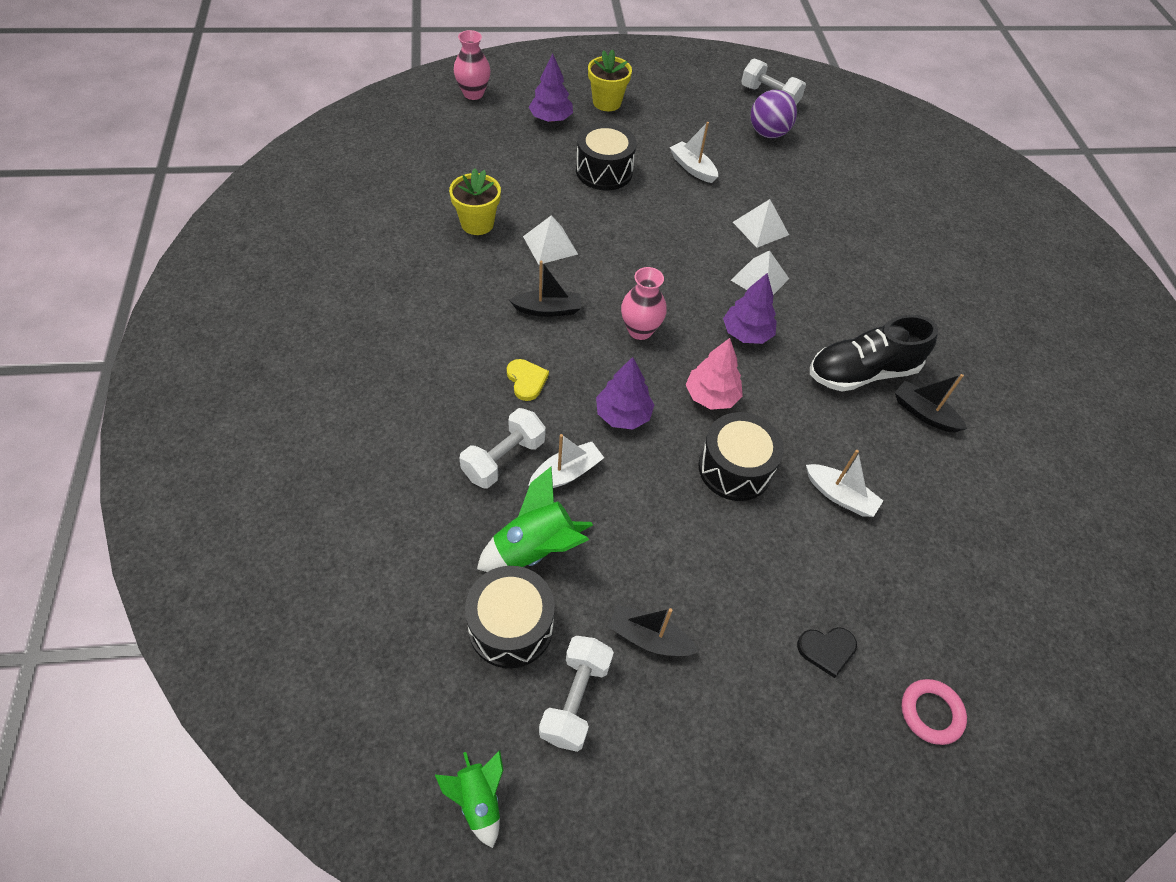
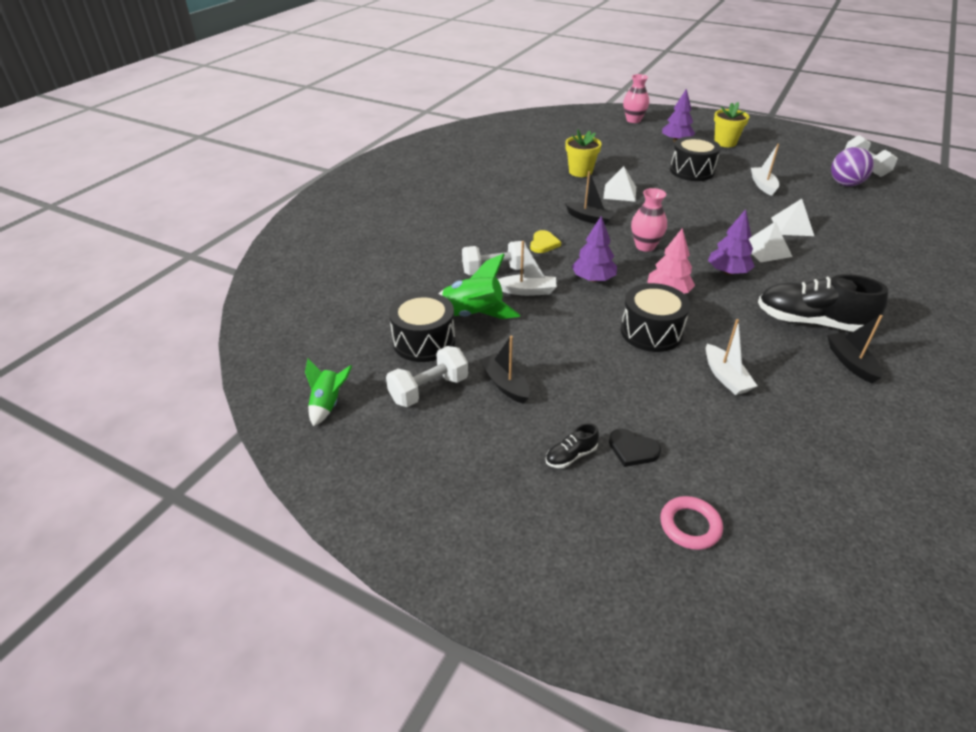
camera: 40 degrees right, 15 degrees down
(781, 697) = (571, 456): none -> black shoe

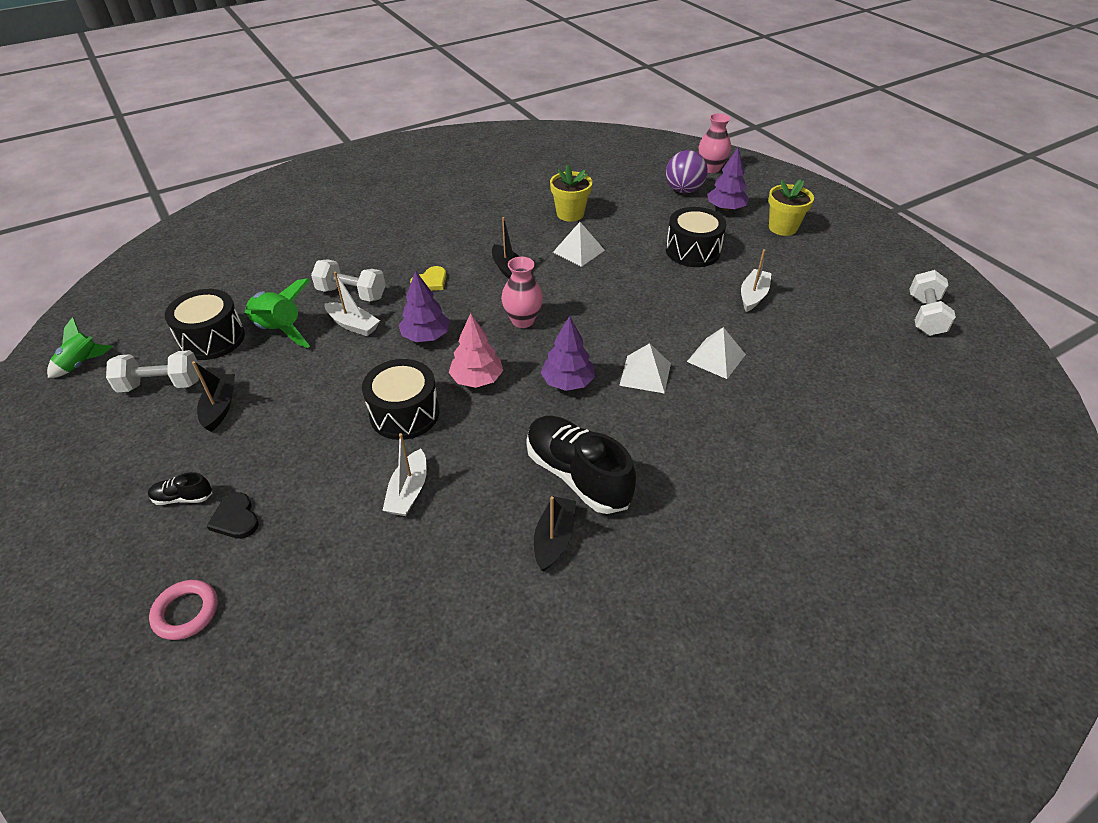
camera: 30 degrees right, 5 degrees up
(845, 184) = (864, 329): purple ball -> purple ball (683, 190)

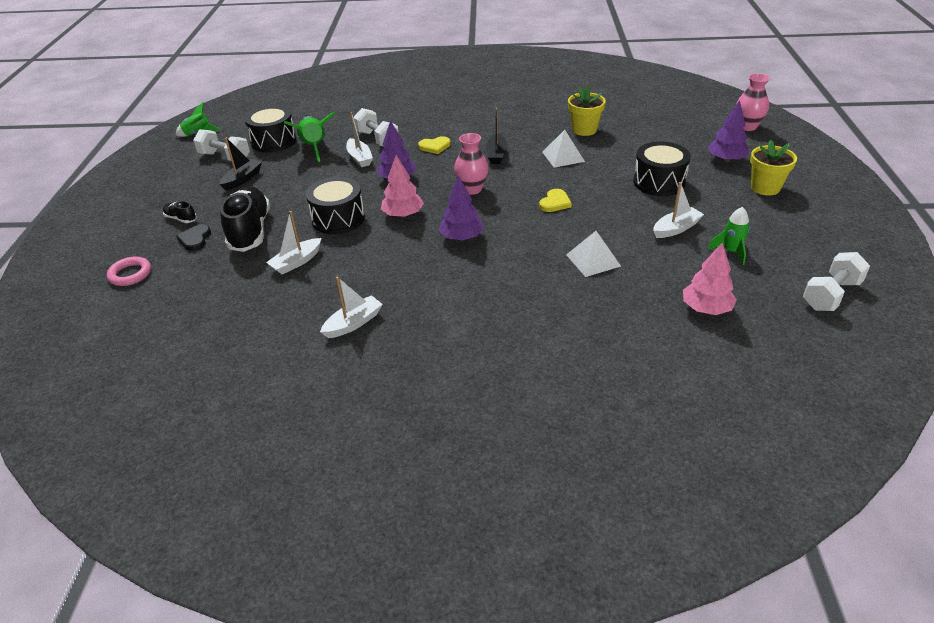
camera: 35 degrees right, 5 degrees down
(554, 539) = (353, 323): black boat -> white boat
(577, 475) = (407, 294): black shoe -> black shoe (250, 231)
(621, 307) = (555, 202): none -> yellow heart
(645, 374) = (524, 251): white pyramid -> none
(683, 190) = (702, 137): purple ball -> none
(817, 303) = (730, 251): none -> green rocket
(852, 369) = (706, 308): none -> pink tree

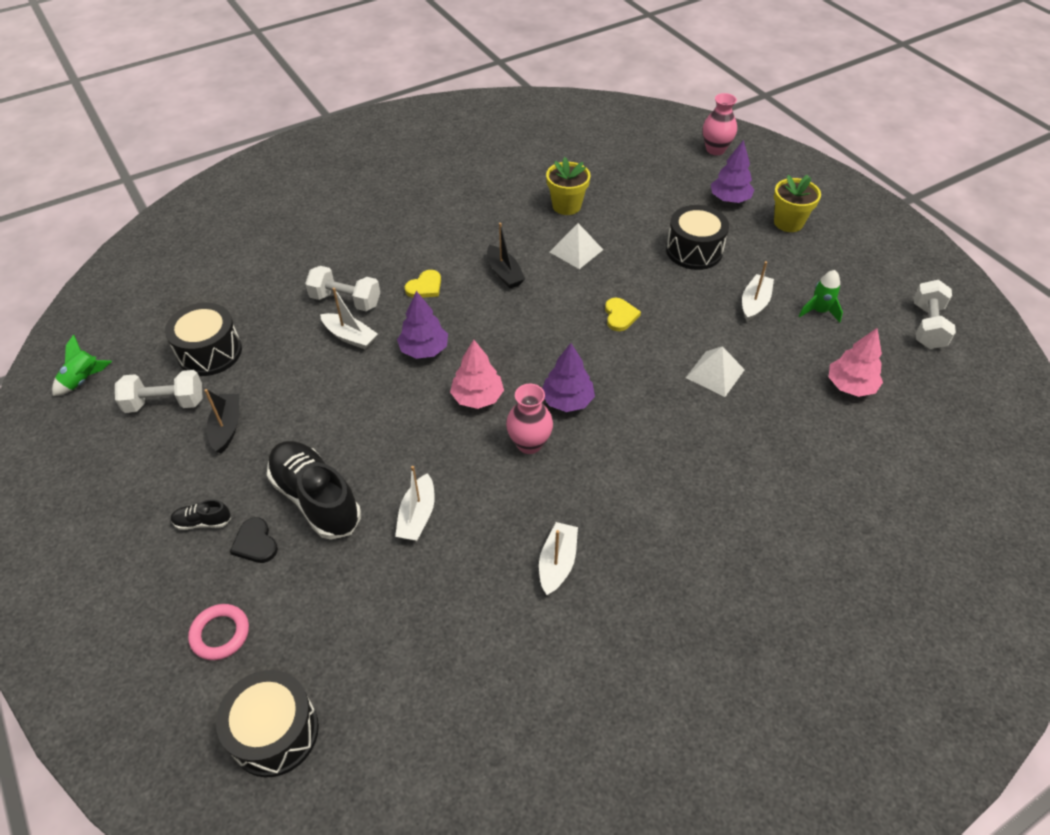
camera: 35 degrees left, 10 degrees up
(314, 148) = (276, 343): green rocket -> none
(338, 219) = (408, 434): black drum -> black drum (275, 732)
(472, 189) = (521, 331): pink vase -> pink vase (529, 443)

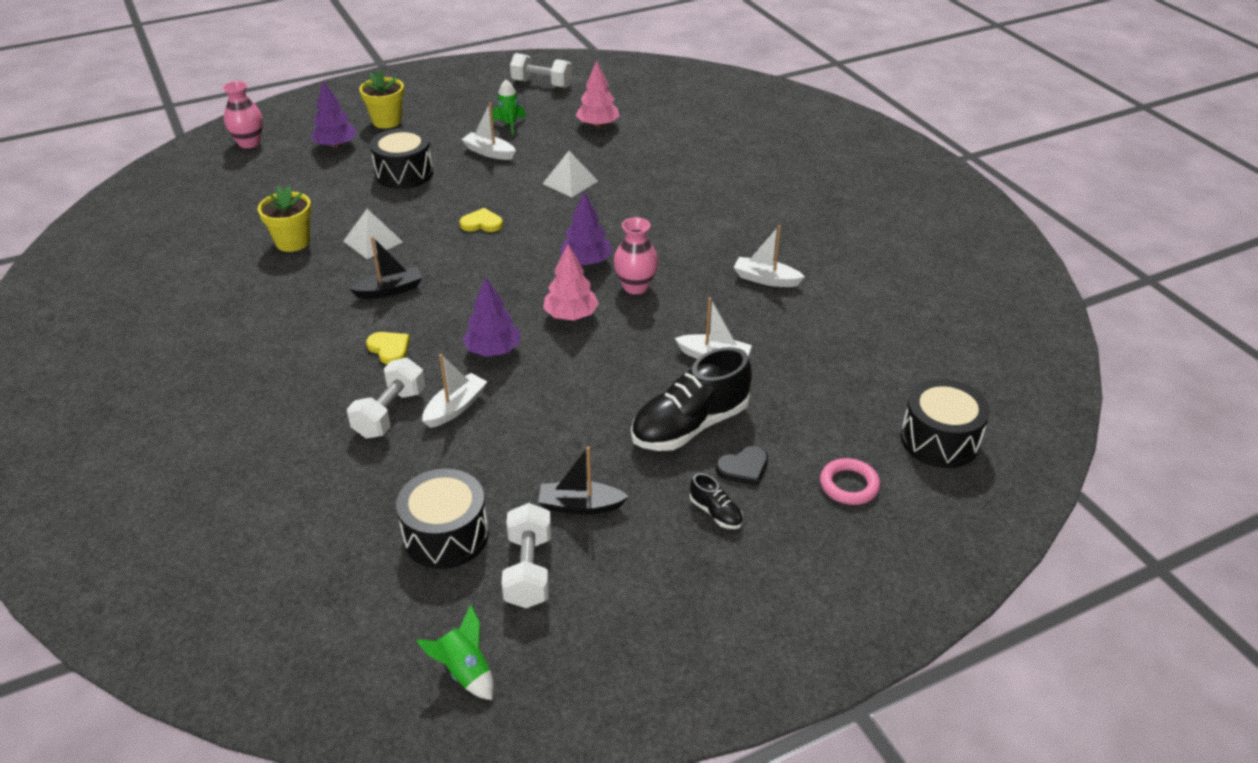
camera: 85 degrees left, 10 degrees down
(203, 522) = (716, 513): black shoe -> black shoe turned 45 degrees counterclockwise

